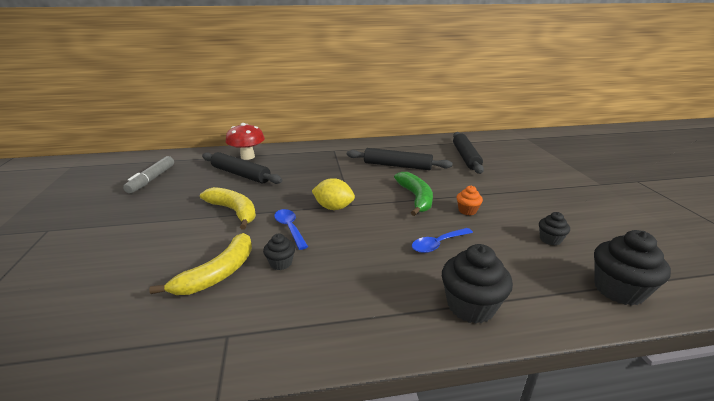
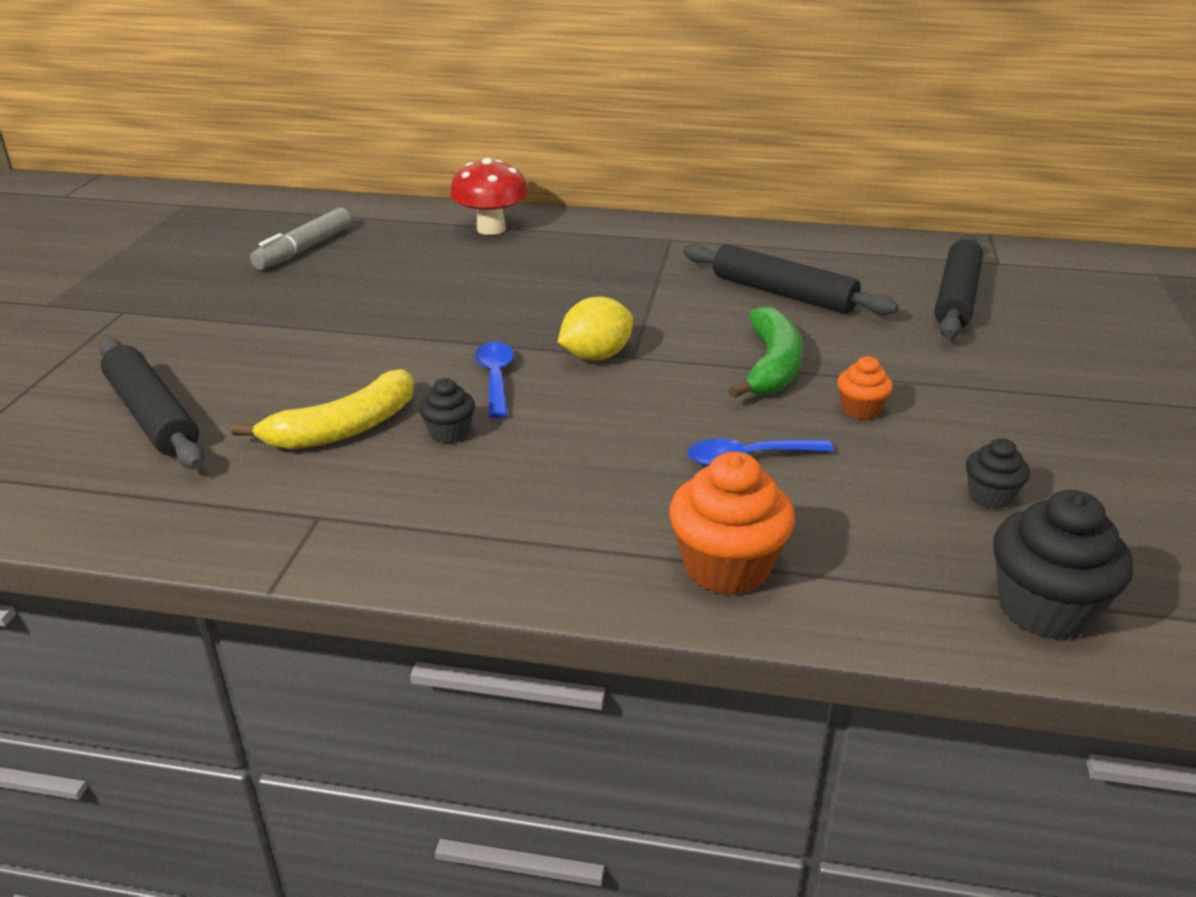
camera: 20 degrees right, 5 degrees up
(234, 211) = (416, 331): yellow banana -> none
(240, 174) = (460, 263): black rolling pin -> black rolling pin (152, 415)
(333, 208) = (596, 356): yellow lemon -> yellow lemon turned 75 degrees counterclockwise
(470, 306) = (727, 567): black cupcake -> orange cupcake

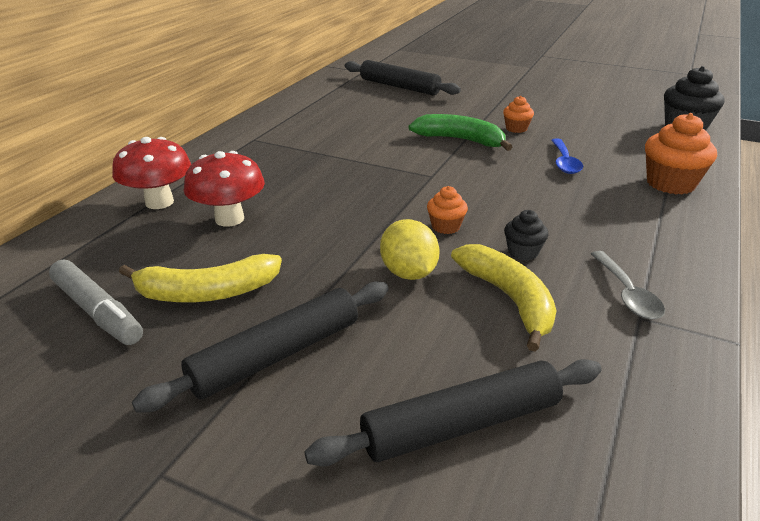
camera: 75 degrees left, 0 degrees up
(336, 281) = (206, 292): none -> yellow banana
(366, 508) = (627, 294): none -> grey spoon
(470, 264) = (229, 219): none -> red mushroom
(495, 378) = (445, 226): blue spoon -> orange cupcake
(596, 356) = (426, 187): yellow lemon -> yellow lemon (408, 273)
(783, 293) = (367, 122): black rolling pin -> black rolling pin (276, 355)
(990, 496) = (600, 119): black cupcake -> none

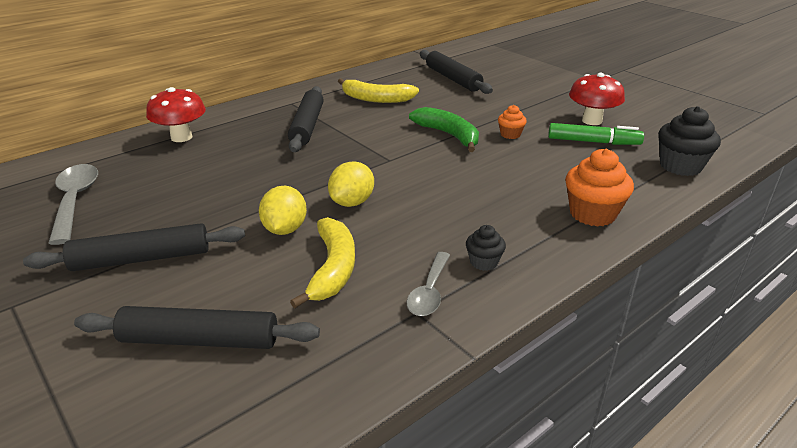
camera: 25 degrees right, 0 degrees up
(97, 311) = (75, 201): grey marker -> grey spoon
(206, 292) = (145, 206): yellow banana -> yellow banana (376, 99)
(229, 219) = (211, 159): red mushroom -> red mushroom (592, 121)
(301, 159) = (307, 126): none -> black rolling pin
(445, 226) = (352, 202): orange cupcake -> yellow lemon
(523, 252) = (387, 237): black cupcake -> black cupcake (483, 262)
(564, 162) = (516, 173): blue spoon -> none
(594, 121) = (593, 142): none -> green marker

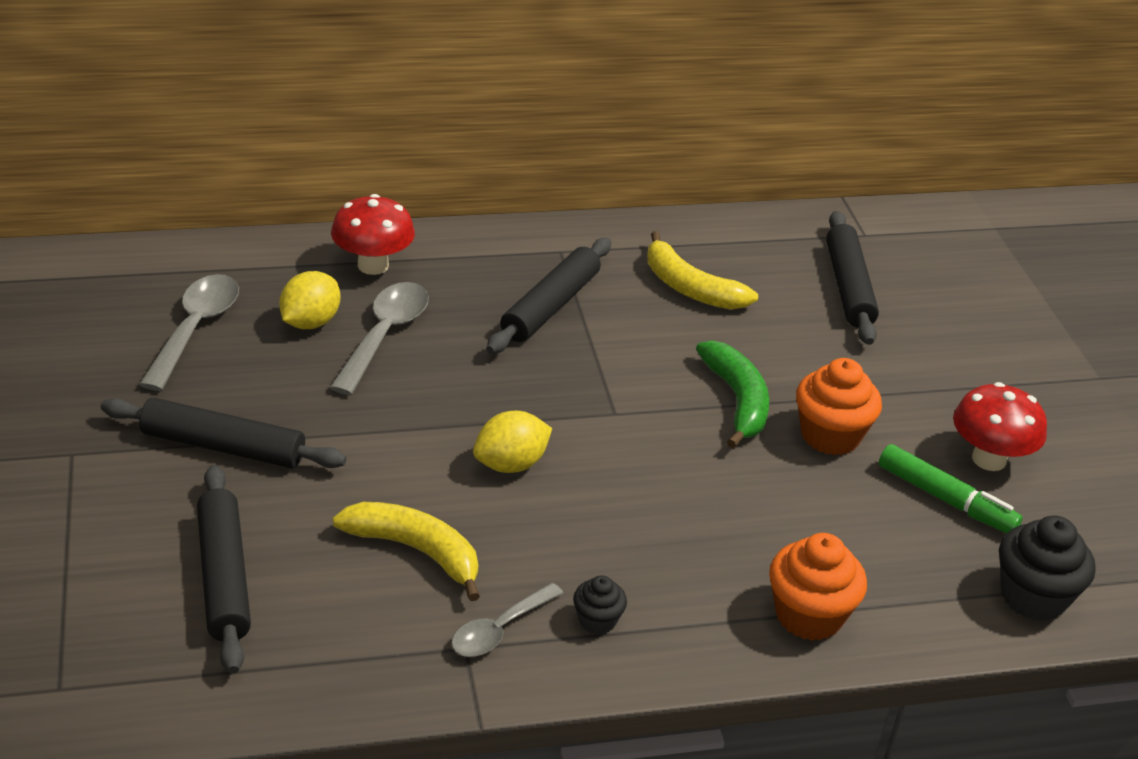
camera: 25 degrees right, 5 degrees up
(199, 340) = (224, 577): black rolling pin -> black rolling pin turned 45 degrees clockwise
(215, 166) = (384, 335): none -> grey spoon
(285, 229) = (401, 471): yellow lemon -> yellow lemon (310, 322)
(333, 269) = (416, 551): yellow banana -> yellow banana turned 90 degrees counterclockwise
(510, 134) = (830, 435): orange cupcake -> orange cupcake, size x1.83

